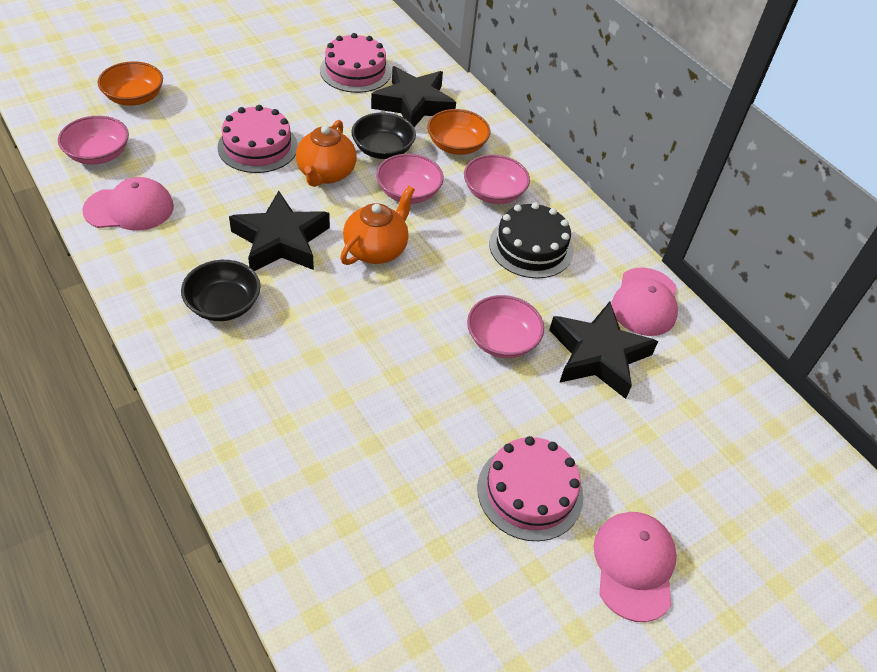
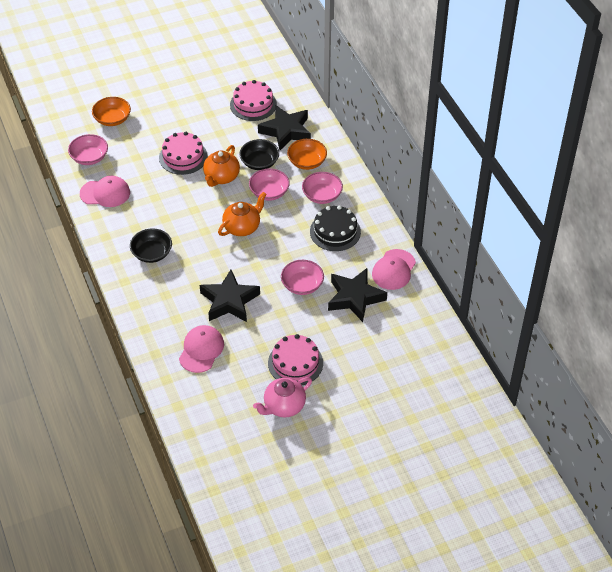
camera: 15 degrees right, 0 degrees up
(281, 240) = (188, 218): black star -> black star (229, 301)
(532, 590) = (283, 406): none -> pink teapot
(634, 566) = (338, 402): pink cap -> pink cap (201, 350)

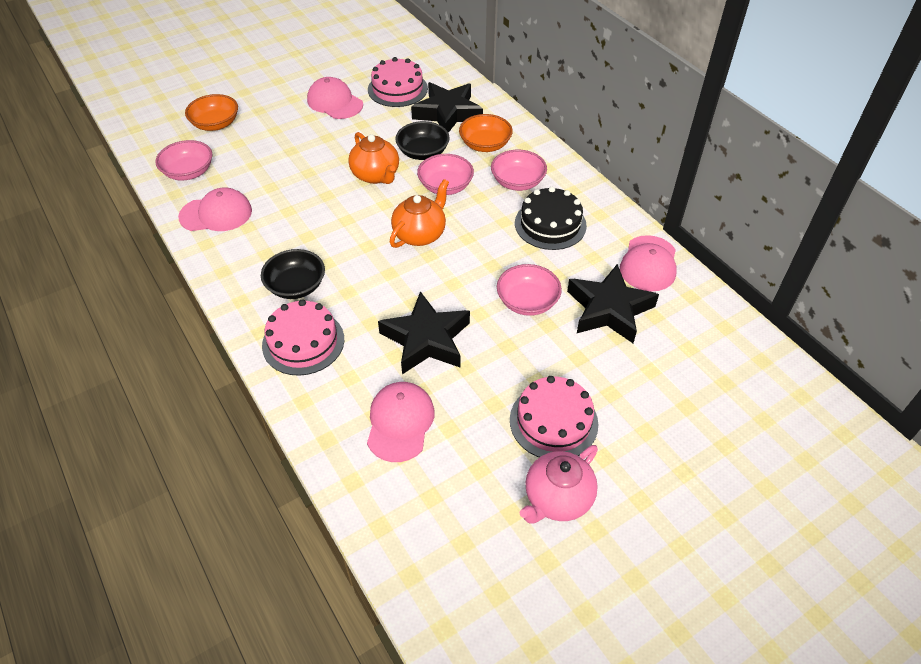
camera: 10 degrees left, 0 degrees up
(183, 157) = (318, 157): pink cake -> pink cake (303, 342)
(203, 111) = (335, 102): none -> pink cap
(221, 177) = (376, 175): orange teapot -> orange teapot turned 45 degrees counterclockwise

